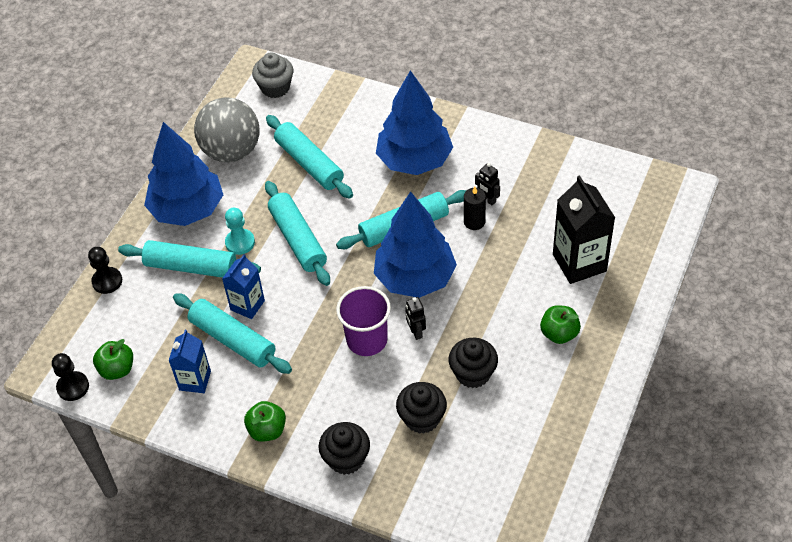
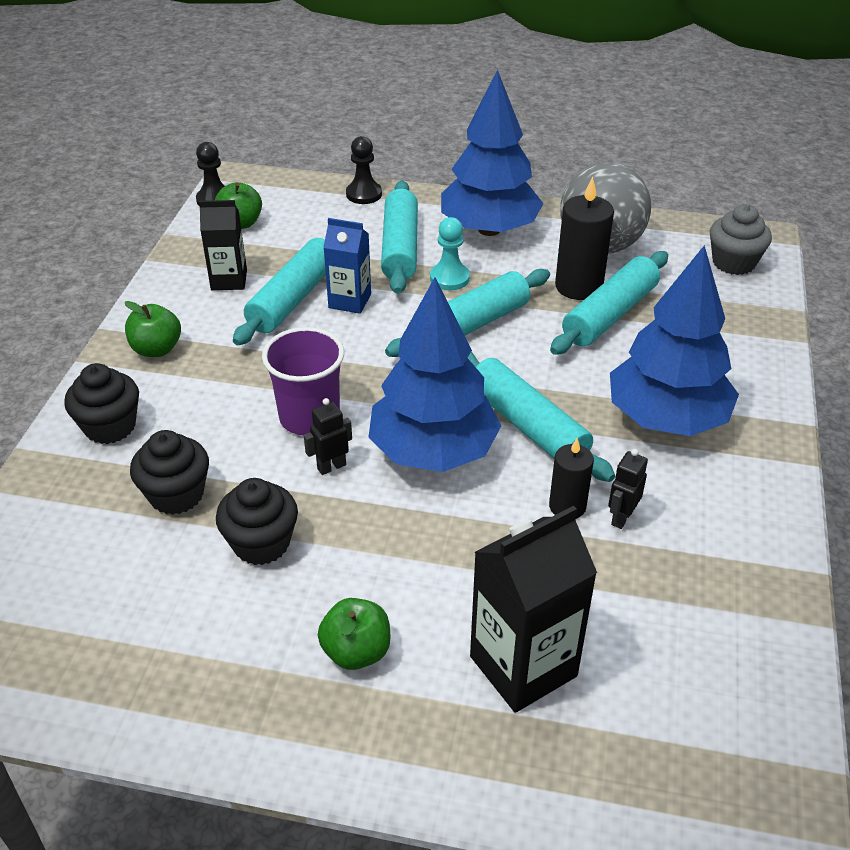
camera: 75 degrees right, 10 degrees down
(195, 380) = (229, 280): blue carton -> black carton
(274, 173) = (578, 286): none -> black candle

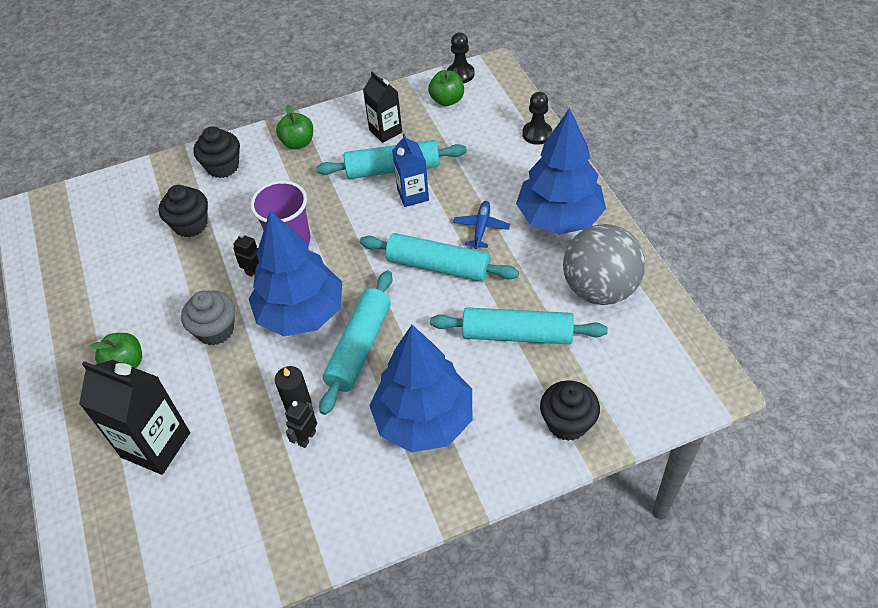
camera: 60 degrees right, 10 degrees up
(261, 543) = (177, 280): black cupcake -> black cupcake (567, 422)
(400, 247) = (492, 185): turquoise rolling pin -> none
(449, 278) = (481, 228): turquoise pawn -> blue plane
(578, 286) = (535, 301): black candle -> none
(621, 517) = (306, 438): black robot -> black robot turned 60 degrees counterclockwise
(733, 262) = (658, 381): grey cupcake -> grey cupcake (215, 330)

